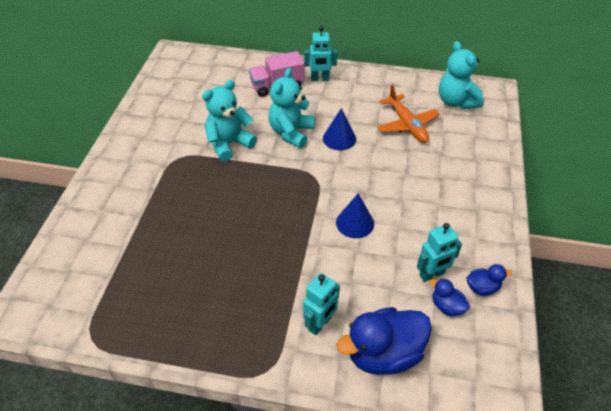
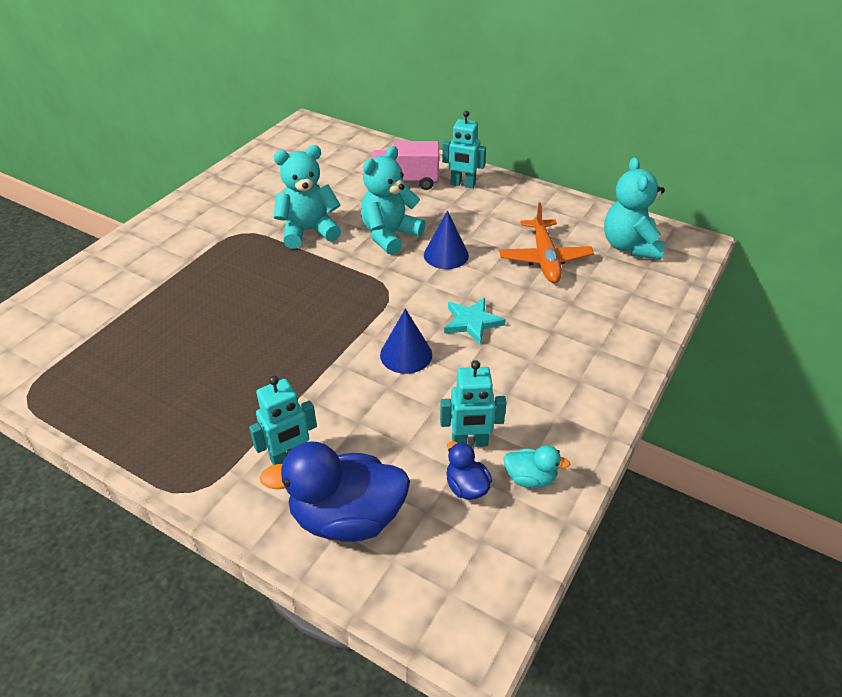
camera: 20 degrees right, 5 degrees down
(385, 186) = (472, 322): none -> turquoise star
(482, 288) = (530, 478): blue duck -> turquoise duck

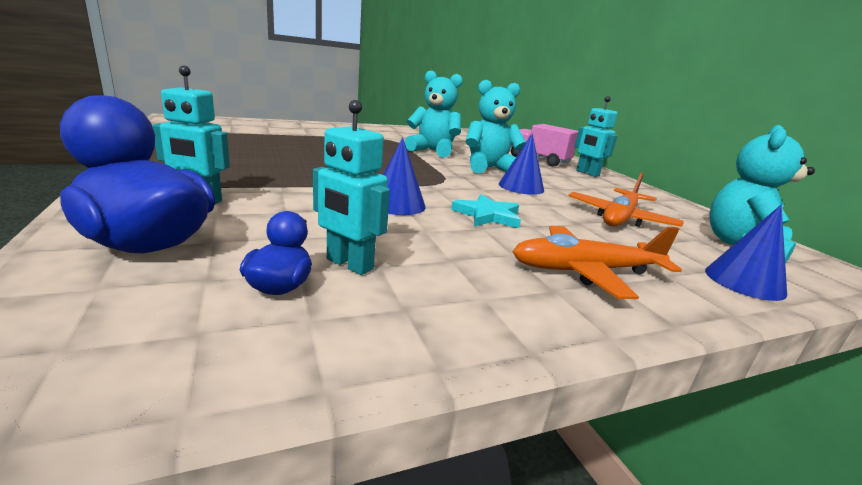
camera: 35 degrees right, 20 degrees down
(530, 478) = (358, 322): turquoise duck -> none
(578, 348) = (586, 271): none -> orange plane
(652, 295) = (744, 281): none -> blue cone

